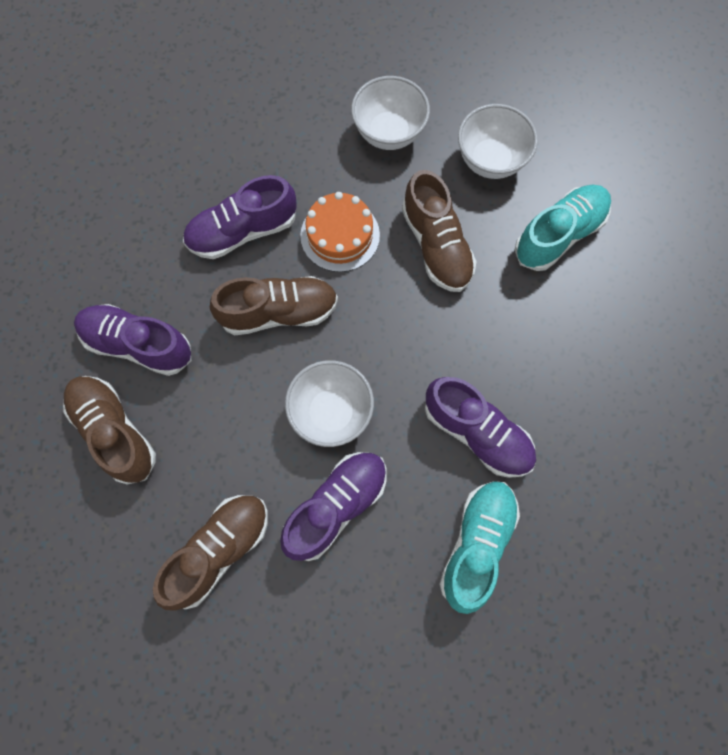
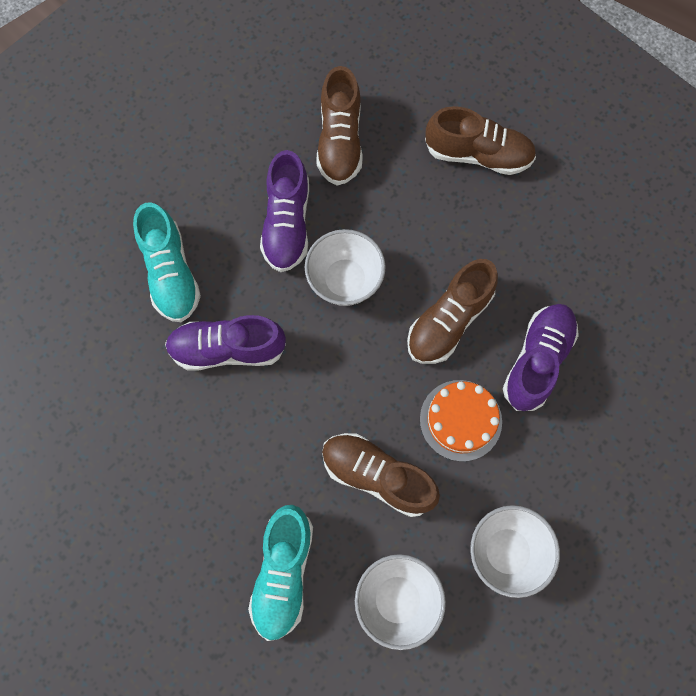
camera: 140 degrees right, 0 degrees up
(138, 344) = (523, 218): purple shoe -> none

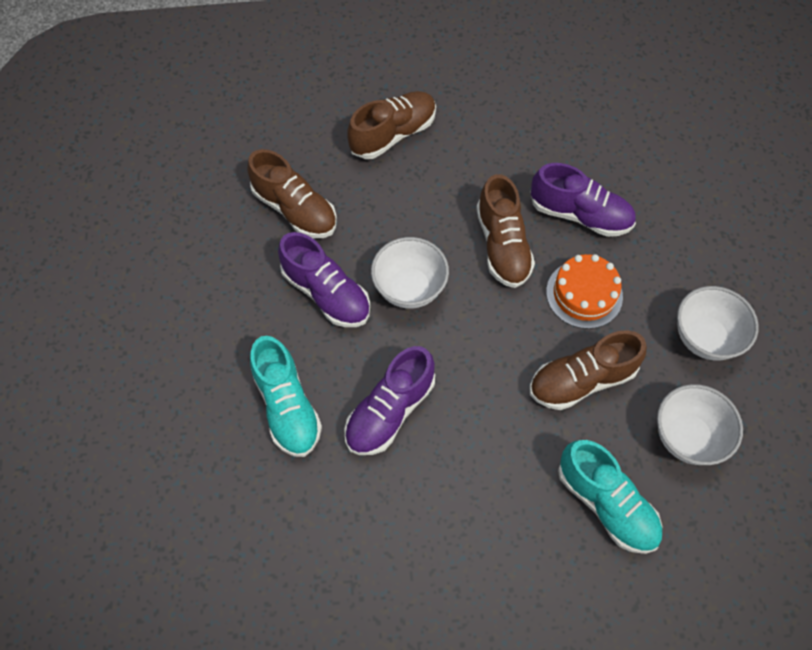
camera: 50 degrees left, 10 degrees down
(171, 273) = (287, 406): turquoise shoe -> turquoise shoe turned 45 degrees clockwise
(537, 360) = (580, 215): purple shoe -> purple shoe turned 135 degrees clockwise

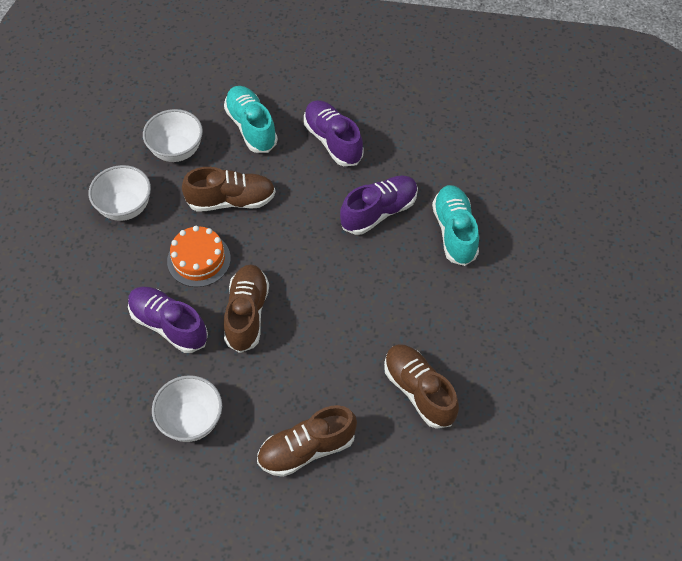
camera: 165 degrees left, 5 degrees down
(326, 293) = (407, 308): purple shoe -> purple shoe (333, 141)
(409, 288) = (337, 296): white bowl -> white bowl (191, 421)

